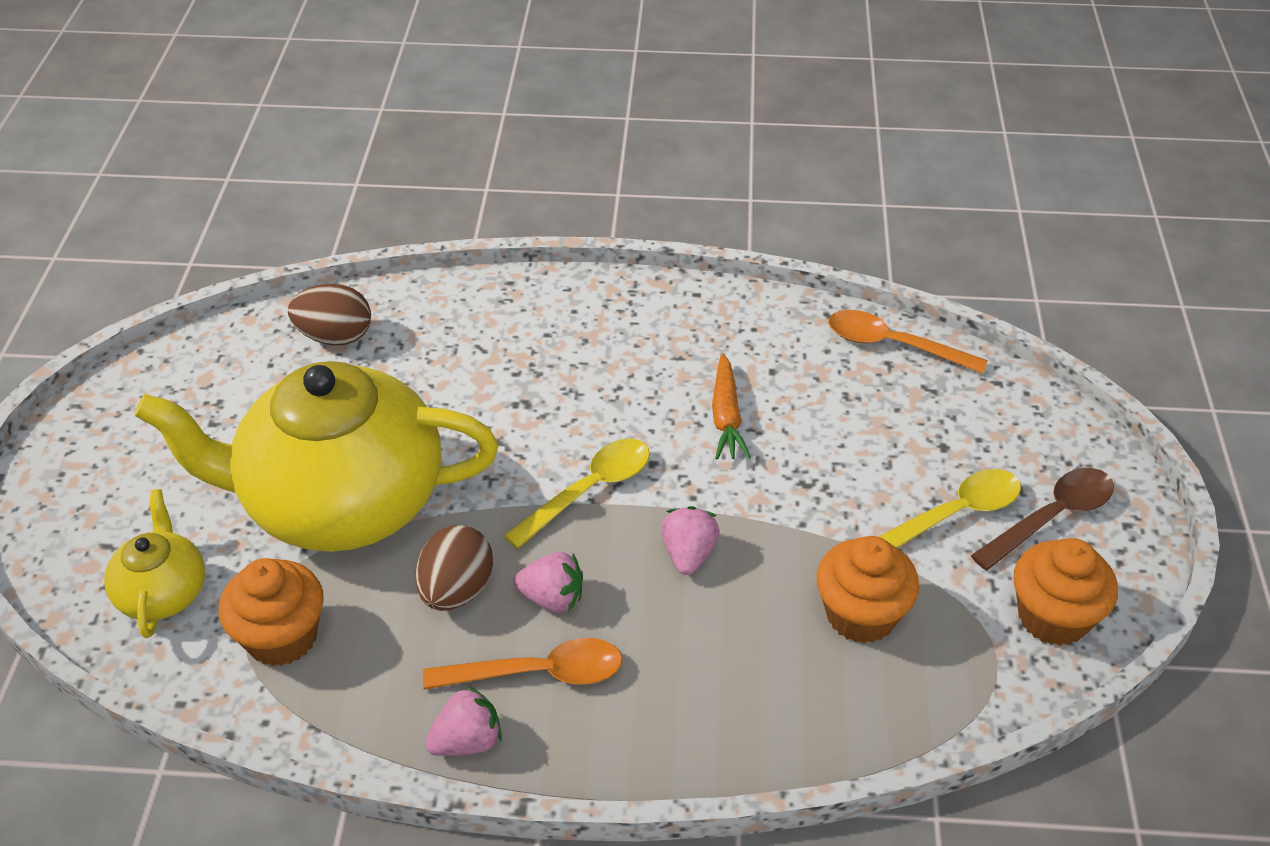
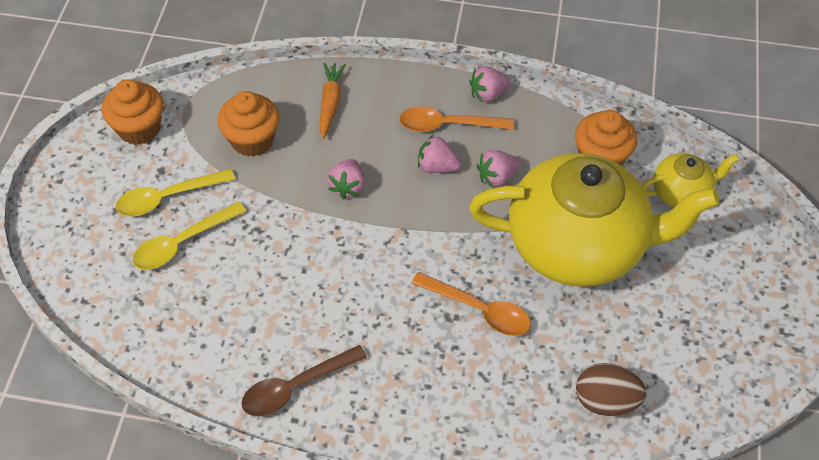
camera: 175 degrees left, 10 degrees up
(163, 592) = (681, 192): yellow teapot -> yellow teapot turned 105 degrees counterclockwise
(456, 590) = (496, 177): brown egg -> pink strawberry
(589, 490) = (407, 238): yellow spoon -> yellow spoon (182, 243)
(726, 416) = (299, 289): orange carrot -> orange carrot (330, 103)
(893, 345) = (148, 345): orange spoon -> orange spoon (479, 310)
(1051, 517) = (105, 190): brown spoon -> brown spoon (295, 387)

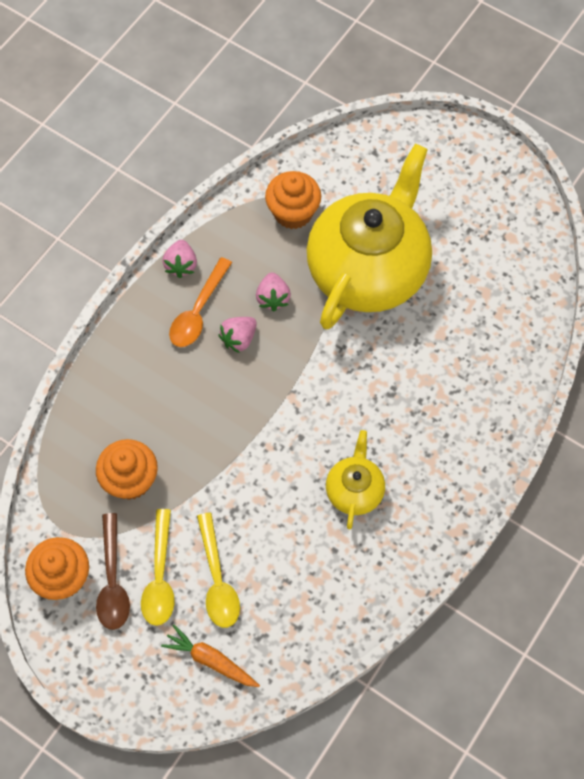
camera: 65 degrees left, 10 degrees up
(295, 387) = (404, 535): brown spoon -> brown spoon (113, 581)
(330, 103) = (122, 397): orange carrot -> orange carrot (210, 660)
(348, 187) = (224, 419): pink strawberry -> none
(479, 310) = (395, 368): orange spoon -> none
(605, 400) = (511, 316): brown egg -> none
(681, 192) = (354, 173): yellow teapot -> yellow teapot (354, 490)

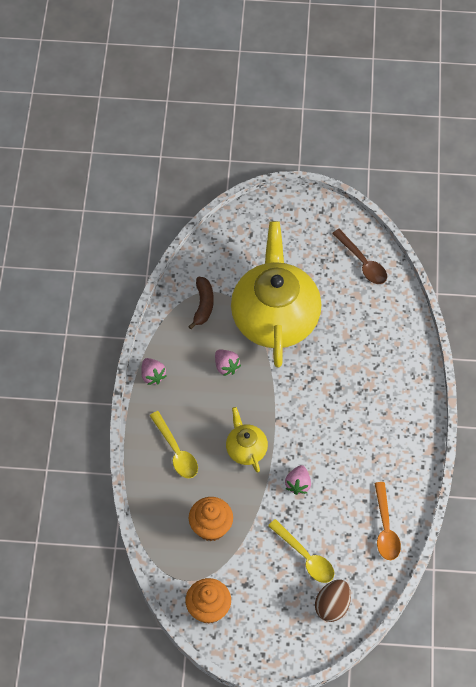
camera: 30 degrees left, 5 degrees down
(113, 581) = (241, 593): brown spoon -> brown spoon (363, 262)
(160, 576) = (269, 574): yellow spoon -> yellow spoon (176, 451)
(198, 311) = (184, 399): orange spoon -> orange spoon (385, 528)
(210, 660) = (332, 606): orange carrot -> brown egg
(239, 339) = (221, 403): pink strawberry -> pink strawberry (298, 484)
(293, 213) = (203, 305): orange cupcake -> brown banana
(354, 490) = (354, 458): yellow teapot -> yellow teapot (246, 449)

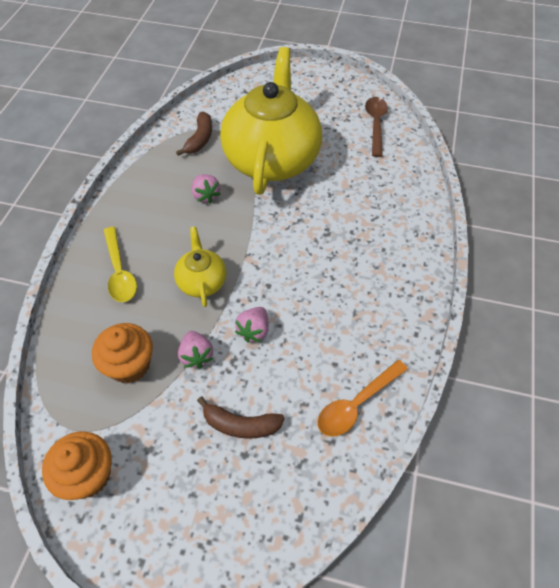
camera: 10 degrees right, 5 degrees down
(152, 376) = (123, 194): pink strawberry -> pink strawberry (196, 356)
(305, 557) = (240, 425): yellow spoon -> brown banana
(332, 606) = (261, 503): brown egg -> none
(363, 262) = (375, 124): brown spoon -> brown spoon turned 150 degrees counterclockwise
(385, 528) = (356, 404): orange spoon -> orange spoon turned 45 degrees clockwise

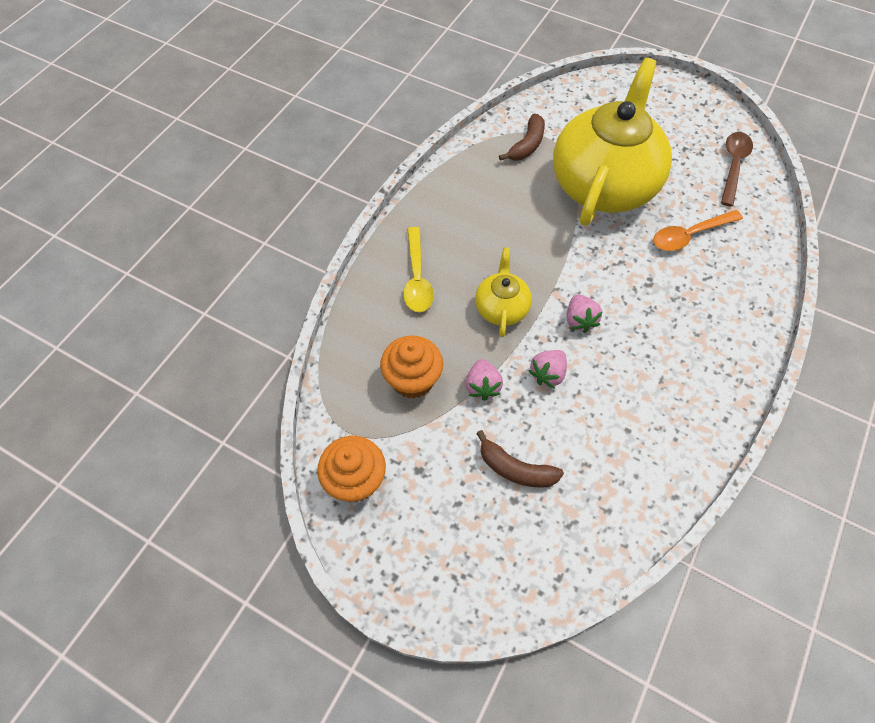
camera: 15 degrees right, 5 degrees up
(206, 196) = (522, 213): pink strawberry -> pink strawberry (579, 320)
(356, 404) = (642, 478): orange spoon -> orange spoon (689, 235)

